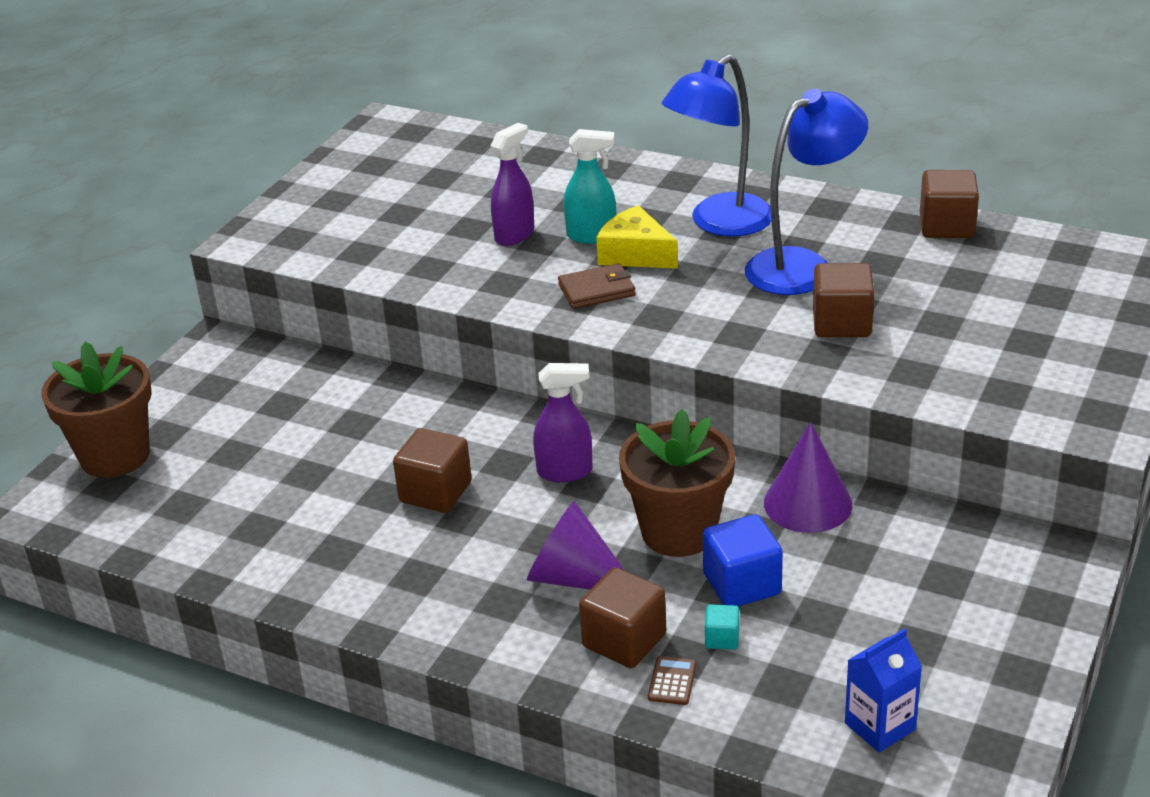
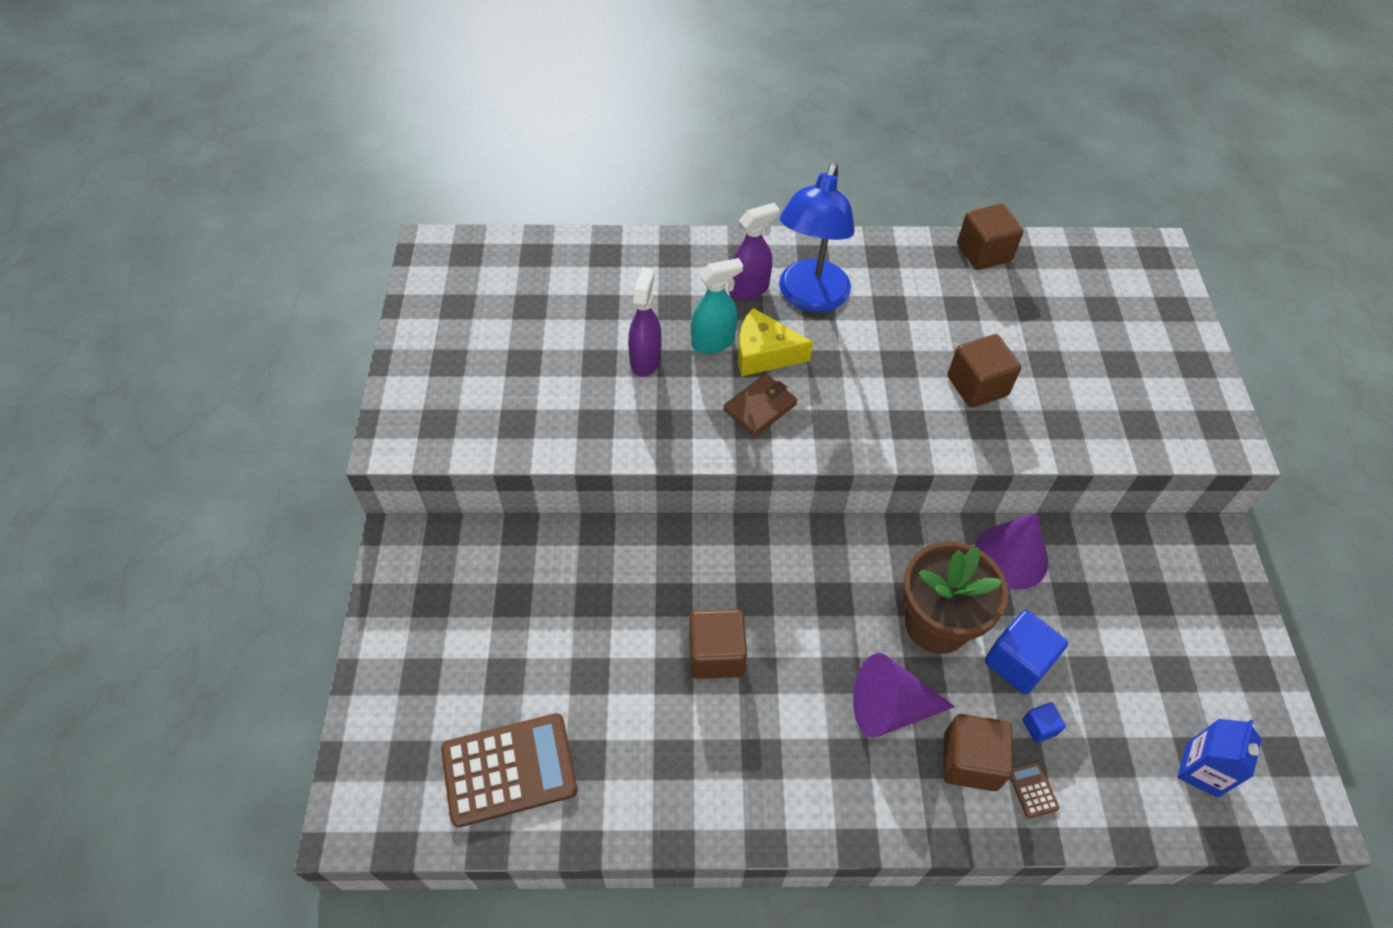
camera: 30 degrees left, 20 degrees up
(115, 456) = (390, 722): brown flower pot -> none
(186, 515) = (509, 770): none -> brown calculator
(565, 472) = (808, 590): purple spray bottle -> purple spray bottle (749, 289)
(722, 638) = (1039, 727): turquoise cube -> blue cube
(802, 266) = (905, 328): blue lamp -> none

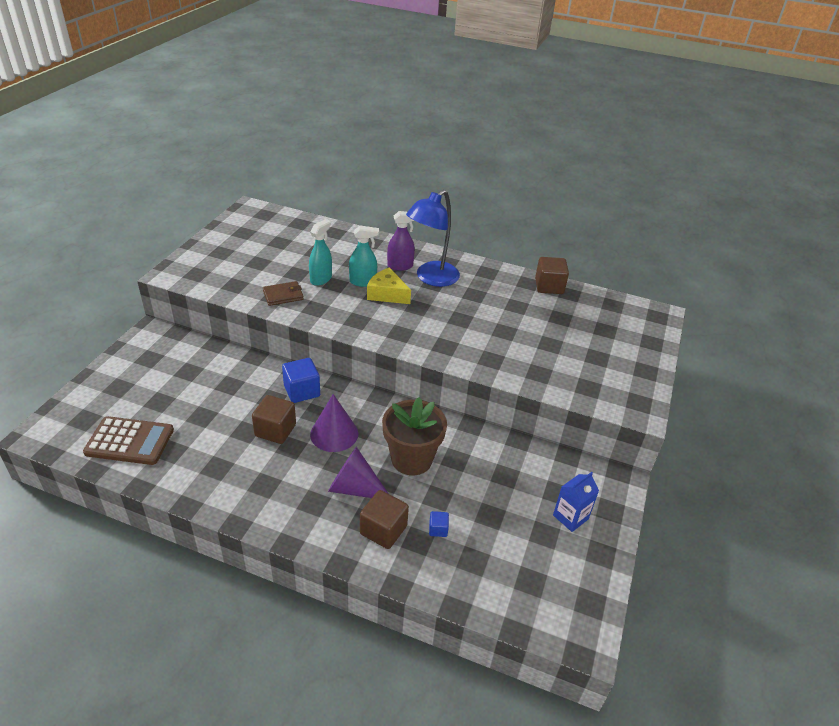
camera: 20 degrees right, 15 degrees down
(645, 360) = (321, 279): purple spray bottle -> turquoise spray bottle
(760, 407) = (366, 315): brown wallet -> brown wallet (283, 295)
(977, 386) = (499, 341): brown cube -> none
(1011, 556) = (480, 443): purple cone -> purple cone (334, 433)
(1017, 662) = (447, 494): blue cube -> blue cube (302, 391)
(1032, 789) = (411, 557): brown calculator -> none
(1201, 770) = (528, 589): blue carton -> blue carton (570, 517)

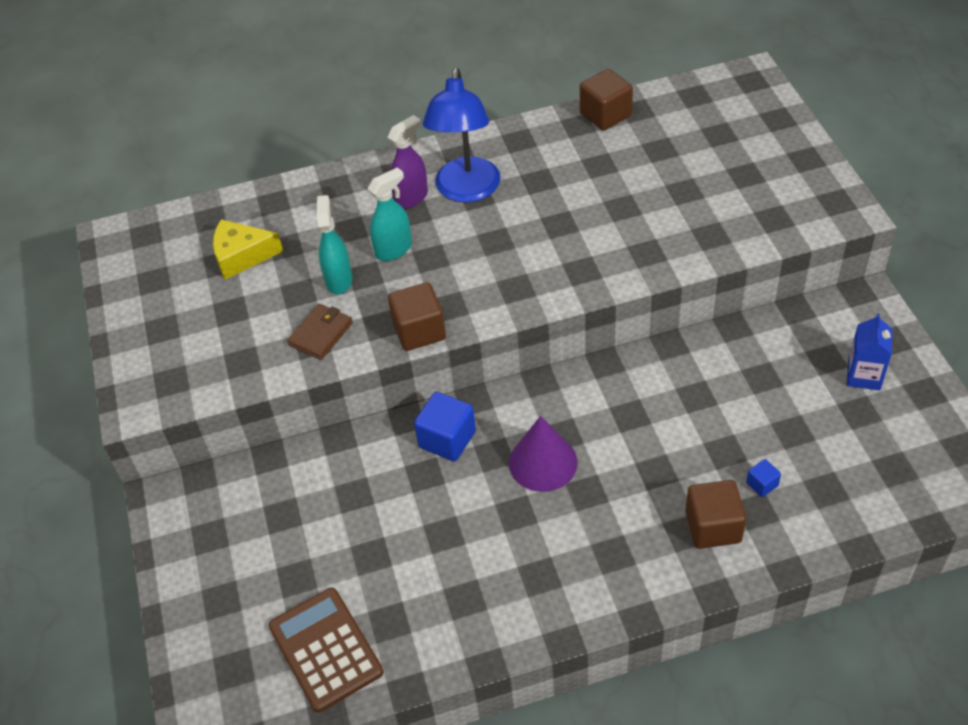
camera: 30 degrees left, 10 degrees up
(129, 441) = (326, 649): brown calculator -> brown calculator turned 90 degrees counterclockwise
(275, 430) = (475, 507): brown cube -> brown cube (419, 331)
(354, 488) = (635, 505): purple cone -> none
(387, 294) = (441, 247): yellow cheese -> yellow cheese (242, 256)
(411, 459) = (654, 429): brown flower pot -> none

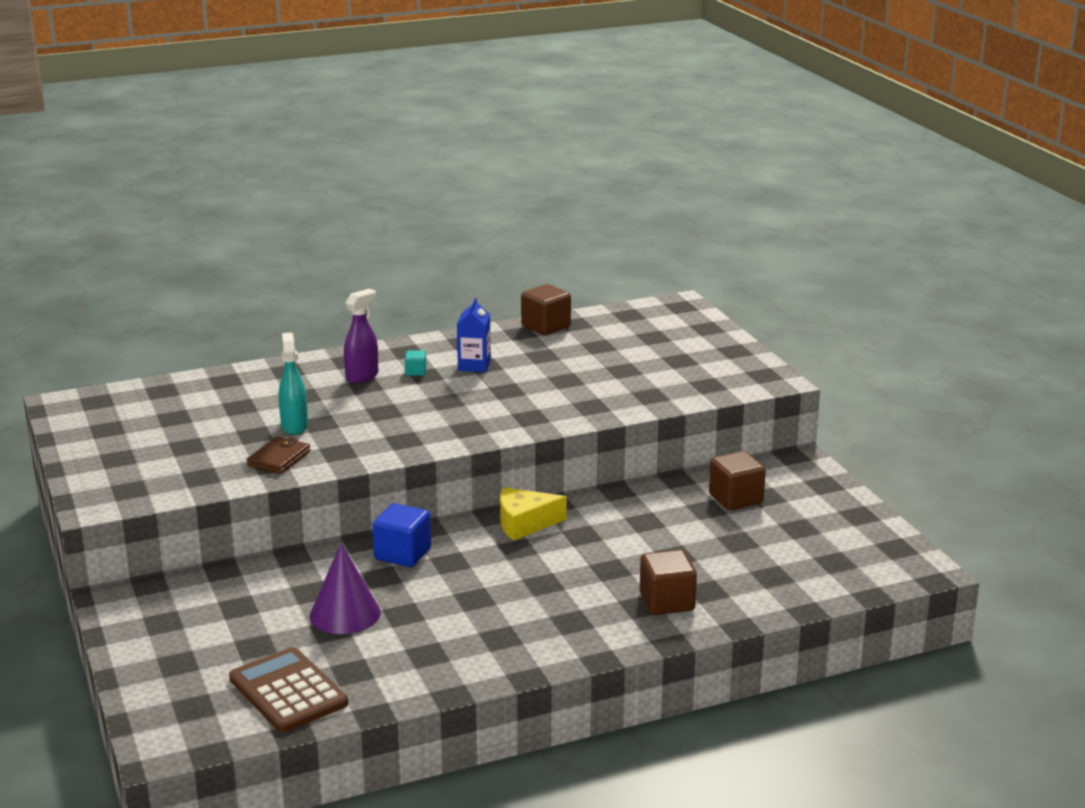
camera: 10 degrees left, 25 degrees down
(242, 256) = (196, 413): yellow cheese -> yellow cheese (524, 523)
(394, 250) = (347, 407): turquoise spray bottle -> none
(419, 331) = (376, 455): brown cube -> brown cube (735, 498)
(466, 191) = (416, 372): blue lamp -> turquoise cube
(543, 462) = (499, 566): purple cone -> purple cone (345, 614)
(762, 484) = (711, 574): blue cube -> none
(863, 375) = (801, 506): blue carton -> blue carton (474, 365)

